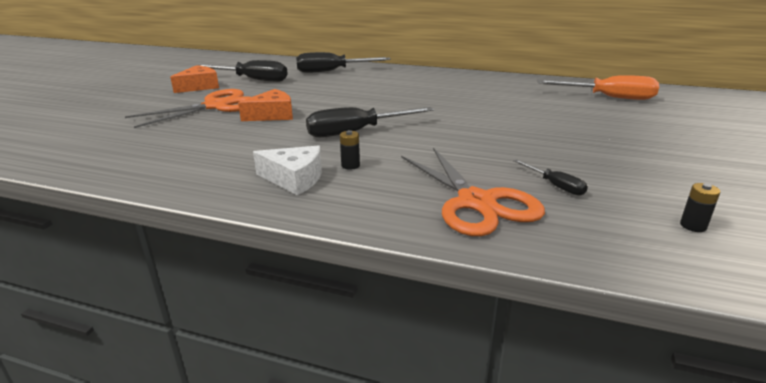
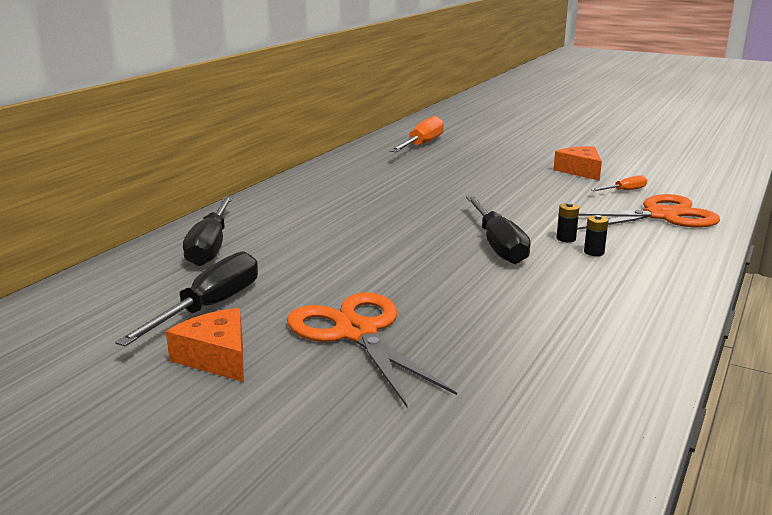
camera: 80 degrees left, 5 degrees down
(272, 115) = (419, 289): orange cheese -> orange cheese (580, 171)
(294, 179) = (631, 278): white cheese -> none
(555, 186) = (624, 191): black screwdriver -> orange screwdriver
(693, 226) = (675, 171): black battery -> black battery (566, 239)

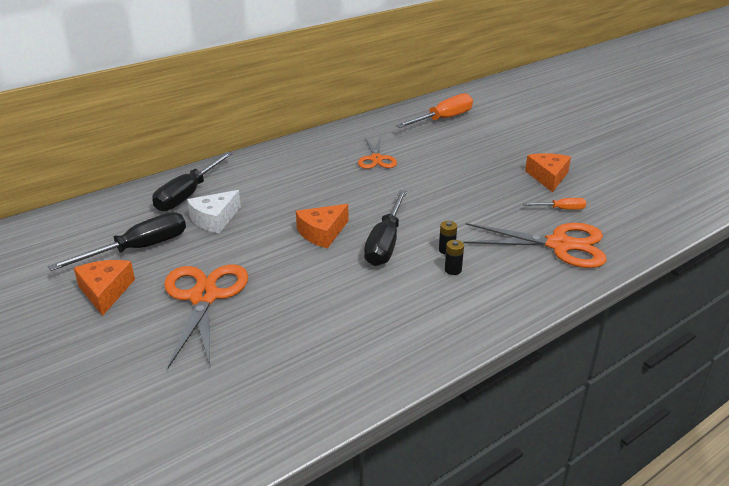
camera: 25 degrees right, 10 degrees up
(275, 262) = (214, 219): none -> white cheese
(395, 183) = (376, 159): none -> orange scissors
(419, 250) = (322, 233): none -> orange cheese

